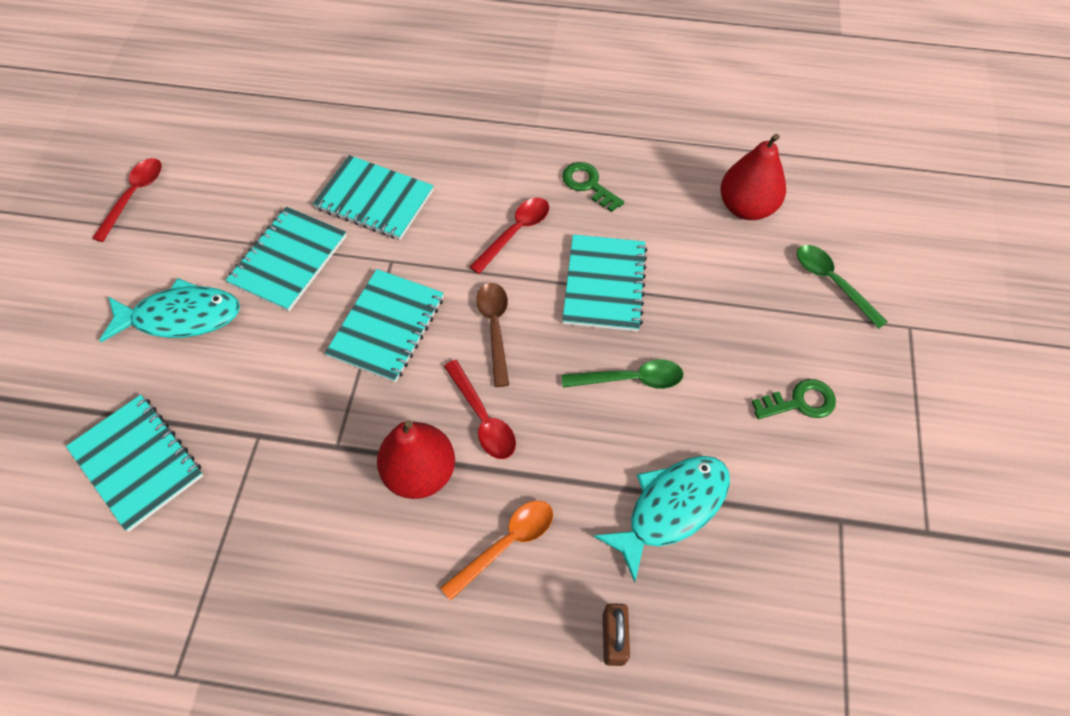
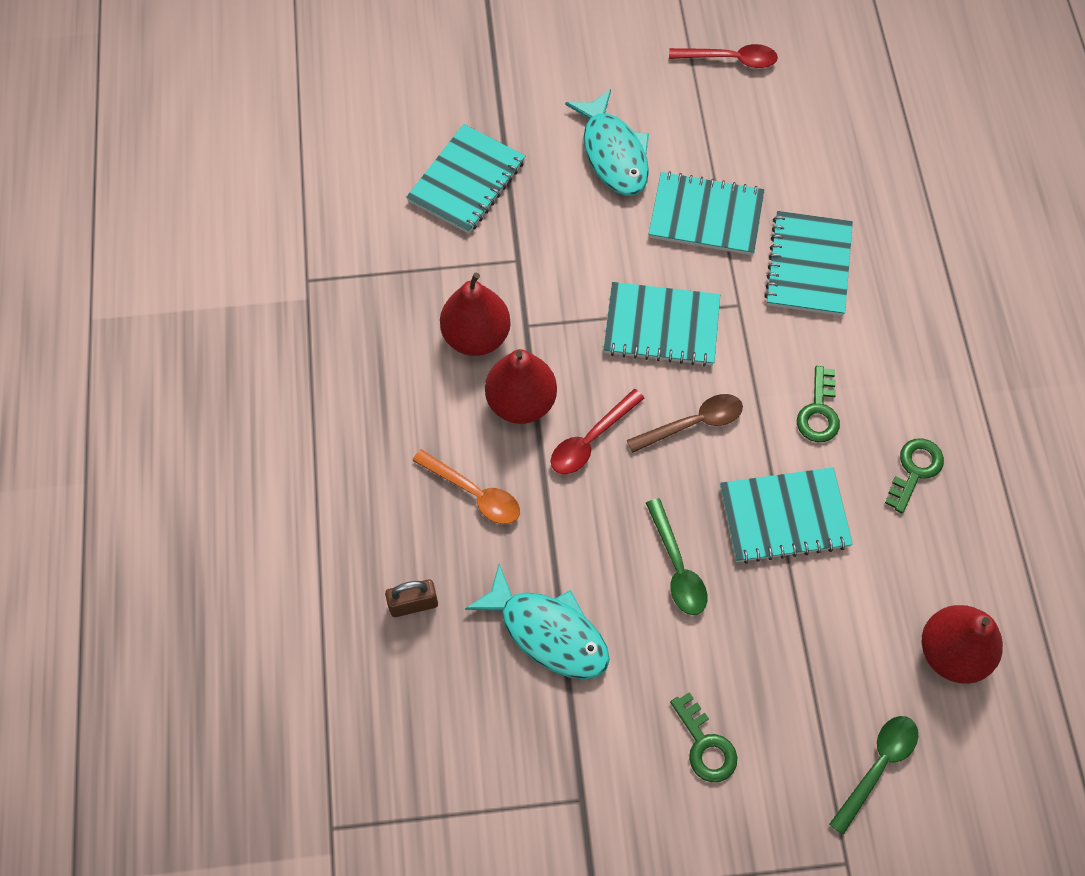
camera: 75 degrees right, 5 degrees up
(328, 498) = (476, 336): none -> red pear
(515, 232) = (819, 412): red spoon -> green key

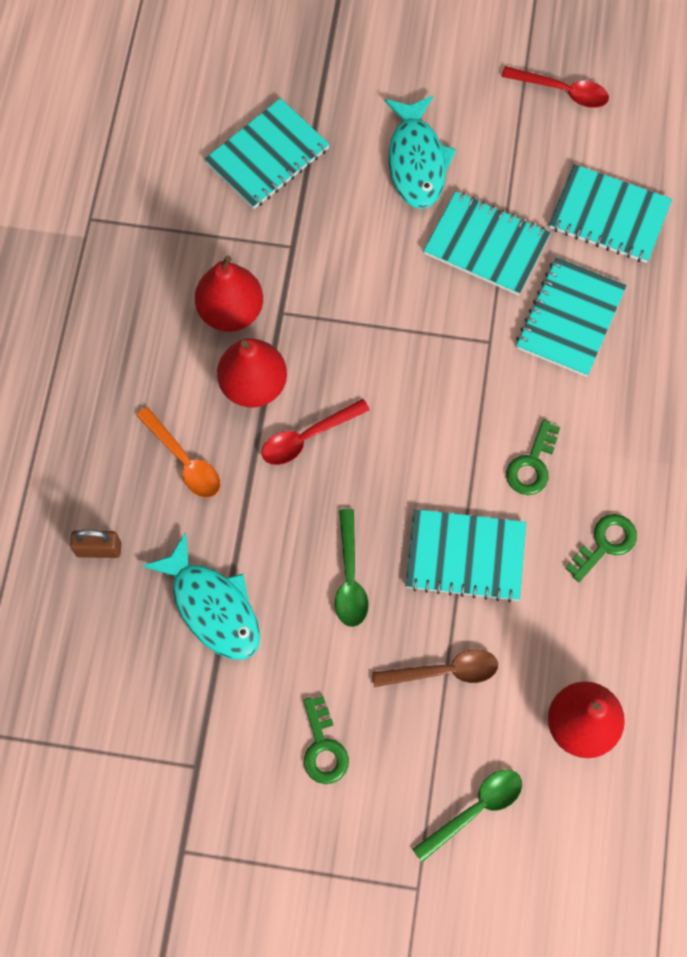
camera: 15 degrees right, 5 degrees up
(661, 326) = (408, 344): turquoise notebook -> turquoise notebook (609, 216)
(693, 423) = (409, 446): brown spoon -> brown spoon (444, 671)

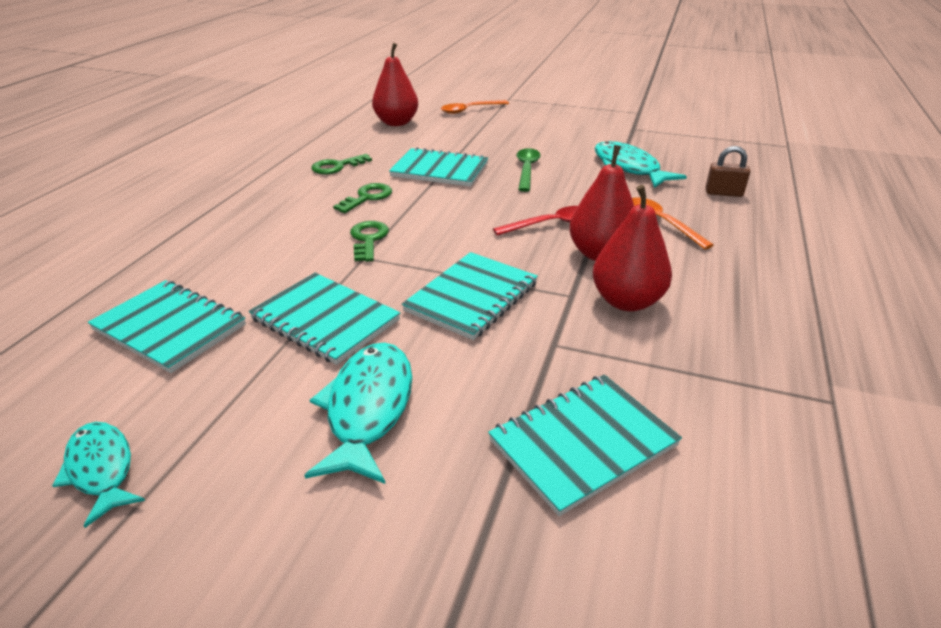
camera: 170 degrees left, 35 degrees down
(323, 747) = (554, 127): green key -> green key (368, 239)
(444, 671) = (471, 140): brown spoon -> none
(475, 809) = (469, 110): green spoon -> orange spoon
(562, 91) = (101, 469): red spoon -> turquoise fish
(570, 318) = (277, 262): turquoise notebook -> turquoise notebook (472, 297)

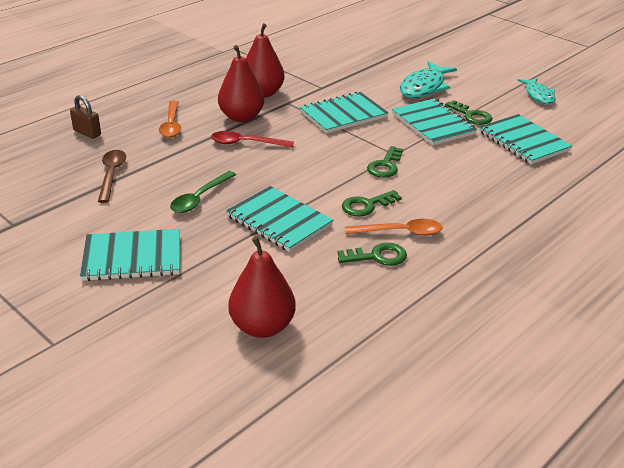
camera: 155 degrees left, 0 degrees up
(260, 358) = (471, 116): none -> green key
(469, 110) = (140, 328): orange spoon -> orange spoon (400, 232)
(582, 443) = (344, 60): turquoise notebook -> turquoise notebook (132, 257)
(628, 168) = (111, 175): turquoise fish -> brown spoon

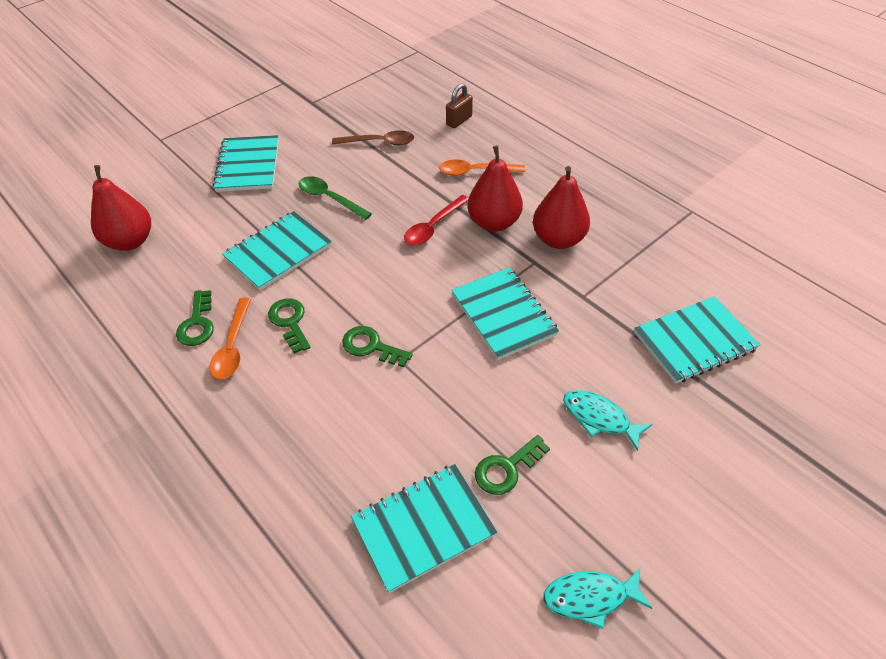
camera: 95 degrees right, 15 degrees up
(246, 143) = (433, 227): red spoon -> red spoon turned 150 degrees counterclockwise
(424, 87) = (599, 418): turquoise fish -> turquoise fish, size x0.66
(433, 124) = (479, 413): turquoise notebook -> turquoise notebook (694, 341)

